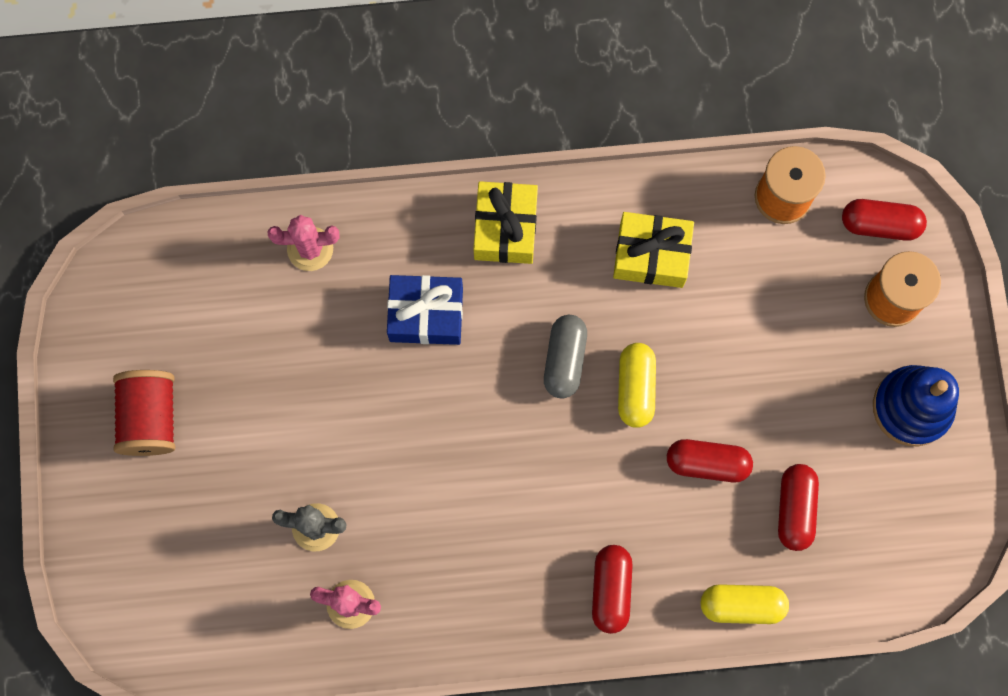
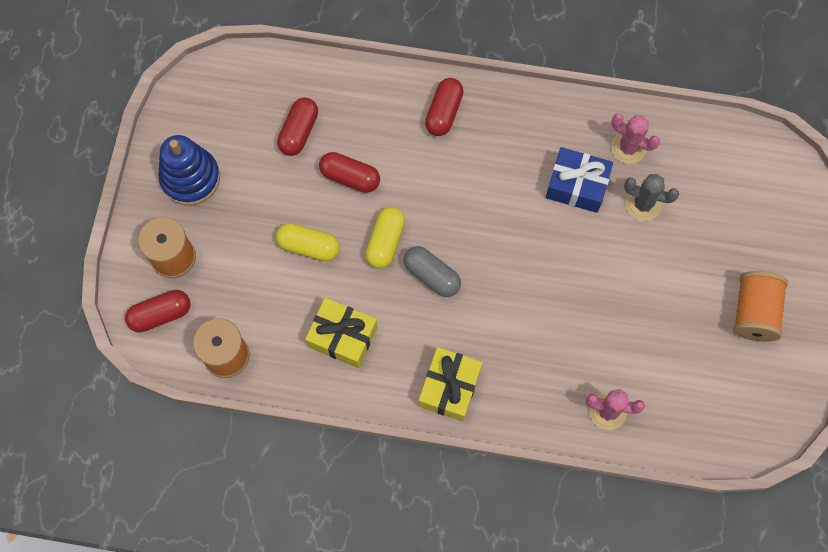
camera: 165 degrees left, 5 degrees down
(150, 418) = (753, 312): red spool -> orange spool
(426, 315) = (528, 336): blue gift -> blue gift (577, 185)
(564, 360) = (432, 275): grey capsule -> grey capsule turned 75 degrees counterclockwise
(742, 605) = (357, 81): yellow capsule -> yellow capsule (308, 246)
(880, 224) = (160, 314): red capsule -> red capsule turned 45 degrees counterclockwise

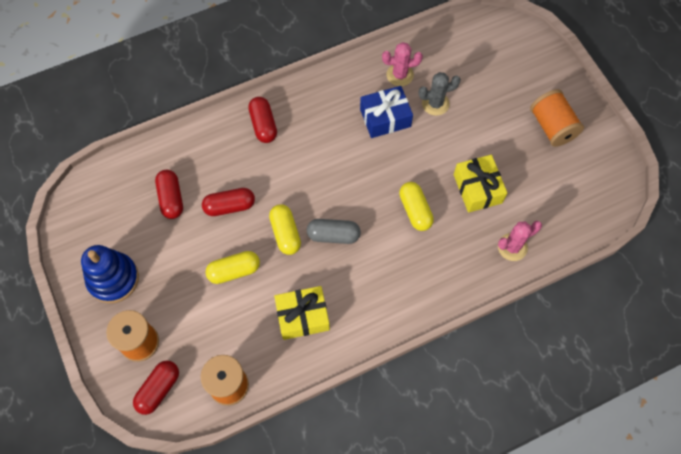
camera: 35 degrees left, 5 degrees down
(449, 387) = (400, 301): yellow gift -> yellow gift (477, 188)
(534, 305) = (415, 210): none -> yellow capsule

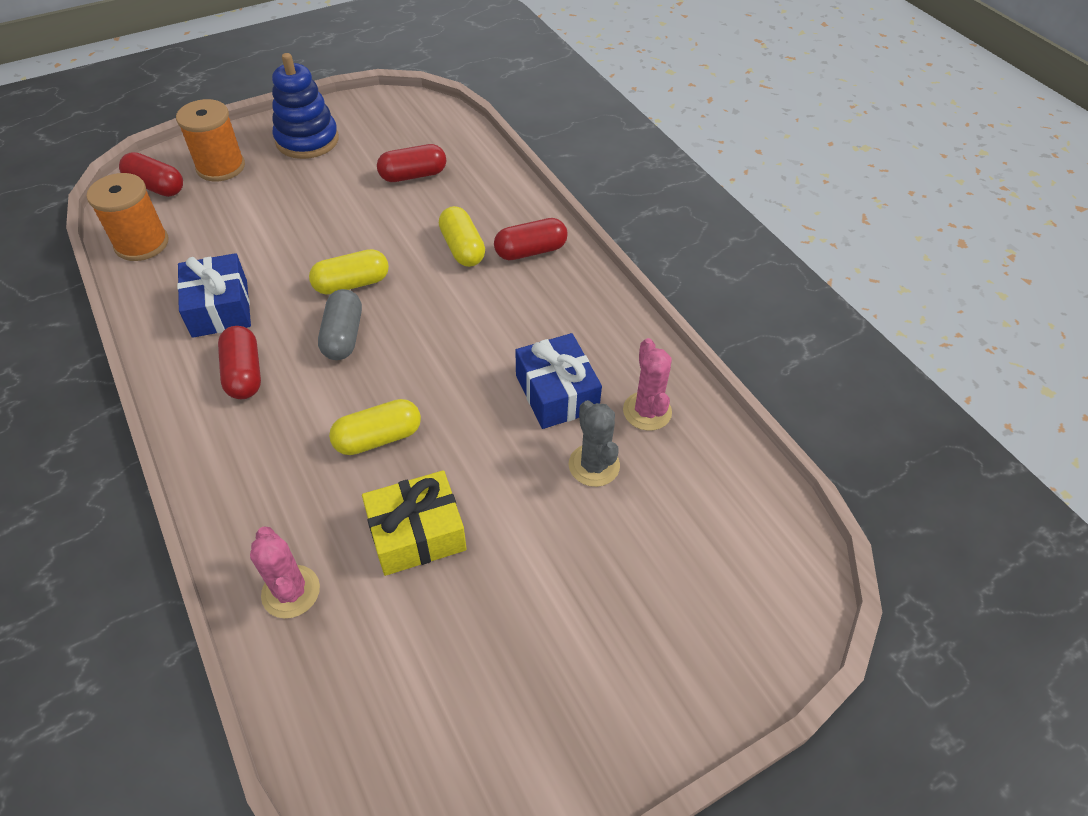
camera: 85 degrees right, 15 degrees down
(229, 206) = (399, 227): red capsule -> red capsule (244, 373)
(234, 271) = (301, 237): yellow capsule -> yellow capsule (462, 248)
(302, 316) = (220, 308): yellow gift -> blue gift
(552, 127) = (562, 679): orange spool -> none

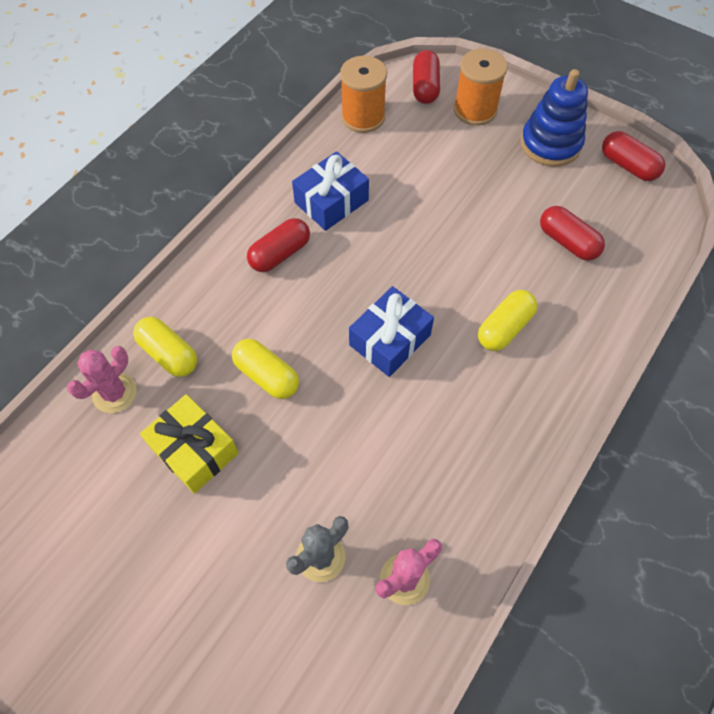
camera: 65 degrees right, 10 degrees up
(343, 336) = (352, 295): grey capsule -> none
(352, 284) = (409, 270): yellow capsule -> yellow capsule (169, 354)
(530, 251) = (539, 385): red capsule -> red capsule (628, 166)
(557, 393) = (383, 489): blue gift -> blue gift (390, 340)

